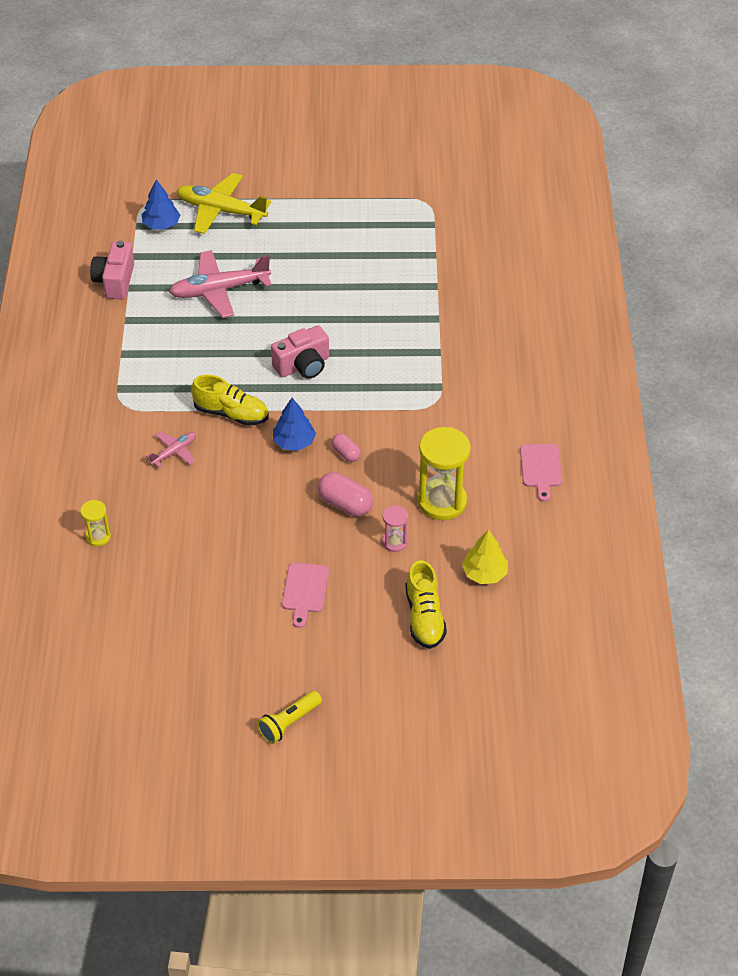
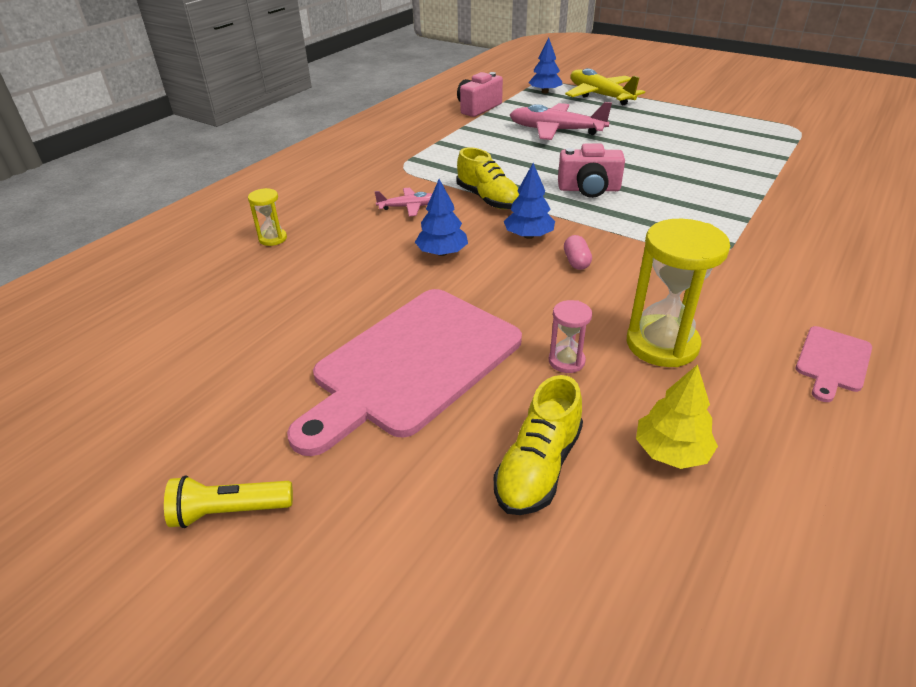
camera: 35 degrees right, 10 degrees down
(244, 489) = (442, 253): none -> blue tree
(304, 591) = (411, 364): pink cutting board -> pink cutting board, size x2.30
(345, 504) = (537, 302): pink capsule -> none

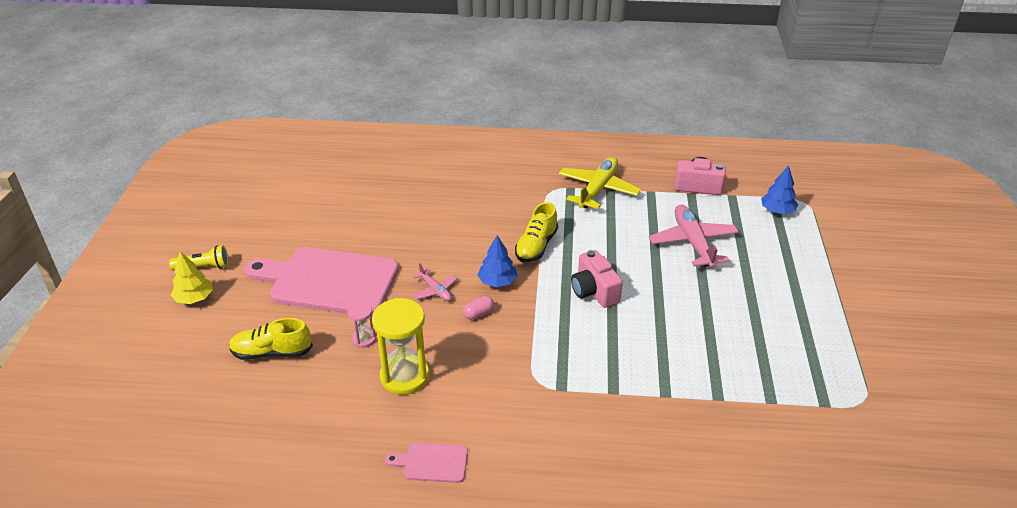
camera: 60 degrees right, 0 degrees up
(229, 511) = (203, 267): yellow flashlight -> yellow flashlight turned 120 degrees clockwise
(273, 238) = (416, 179): yellow hourglass -> none
(408, 207) = (496, 215): pink plane -> pink plane (435, 290)
(442, 253) = (447, 251): blue tree -> none
(599, 95) = (806, 246): yellow plane -> yellow plane (598, 189)
(671, 451) = (306, 400): yellow tree -> yellow tree (194, 298)

